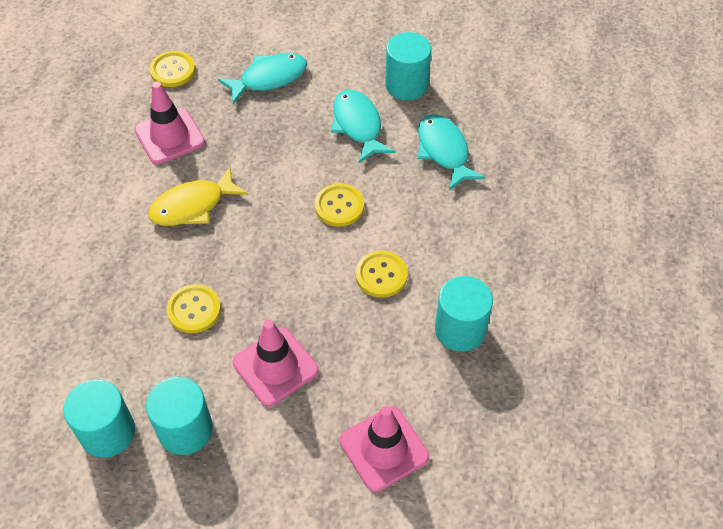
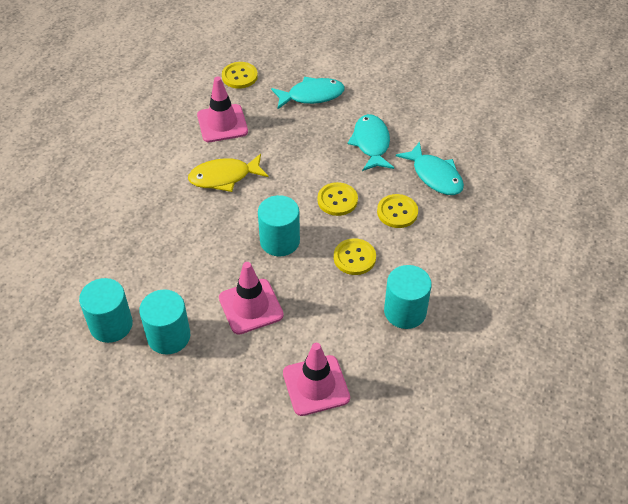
camera: 15 degrees right, 5 degrees down
(194, 310) = (202, 252): yellow button -> yellow button (397, 212)
(406, 85) = (420, 120): turquoise cylinder -> turquoise cylinder (280, 241)
(444, 151) = (434, 176): turquoise fish -> turquoise fish turned 150 degrees clockwise

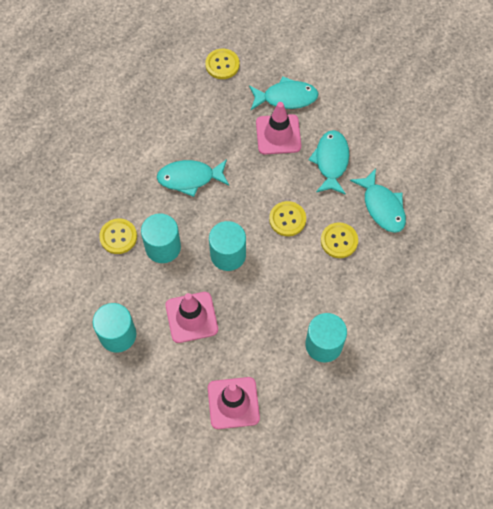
camera: 10 degrees right, 15 degrees up
(111, 325) = (71, 315): turquoise cylinder -> turquoise cylinder (163, 247)
(222, 123) = (197, 117): pink traffic cone -> pink traffic cone (278, 134)
(224, 177) = (190, 178): yellow fish -> turquoise fish
(354, 258) = (291, 283): yellow button -> yellow button (118, 237)

